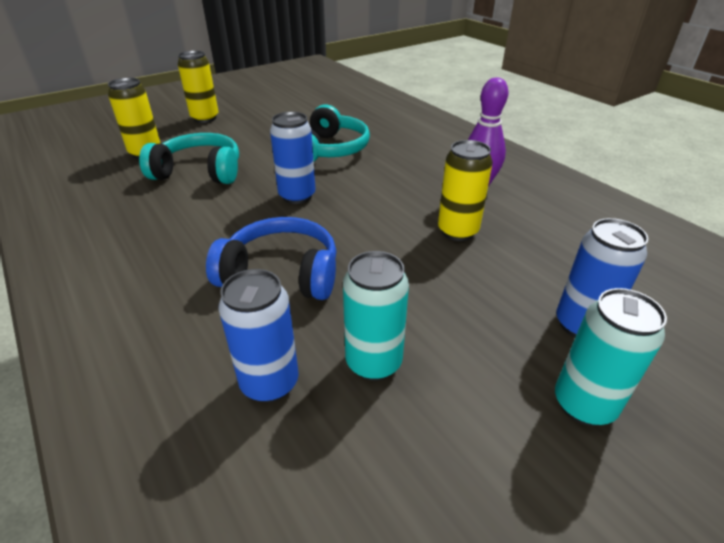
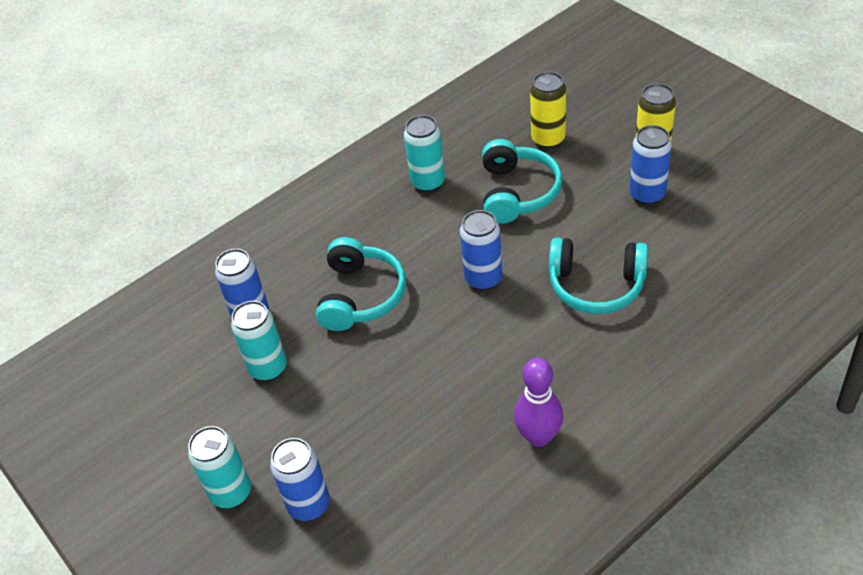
camera: 90 degrees right, 10 degrees up
(139, 218) = (428, 182): none -> turquoise can
(248, 124) = (647, 194): none -> blue can
(281, 273) = (360, 295): blue headphones -> turquoise headphones
(457, 231) = (437, 416): yellow can -> none

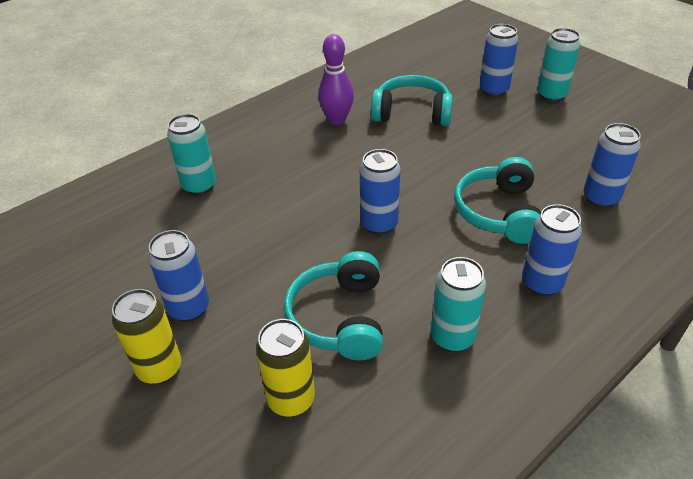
camera: 175 degrees right, 5 degrees down
(268, 368) = (562, 160): turquoise can -> turquoise can (199, 186)
(344, 226) = (542, 283): none -> blue can
(596, 285) = (271, 216): turquoise headphones -> turquoise headphones (412, 113)

